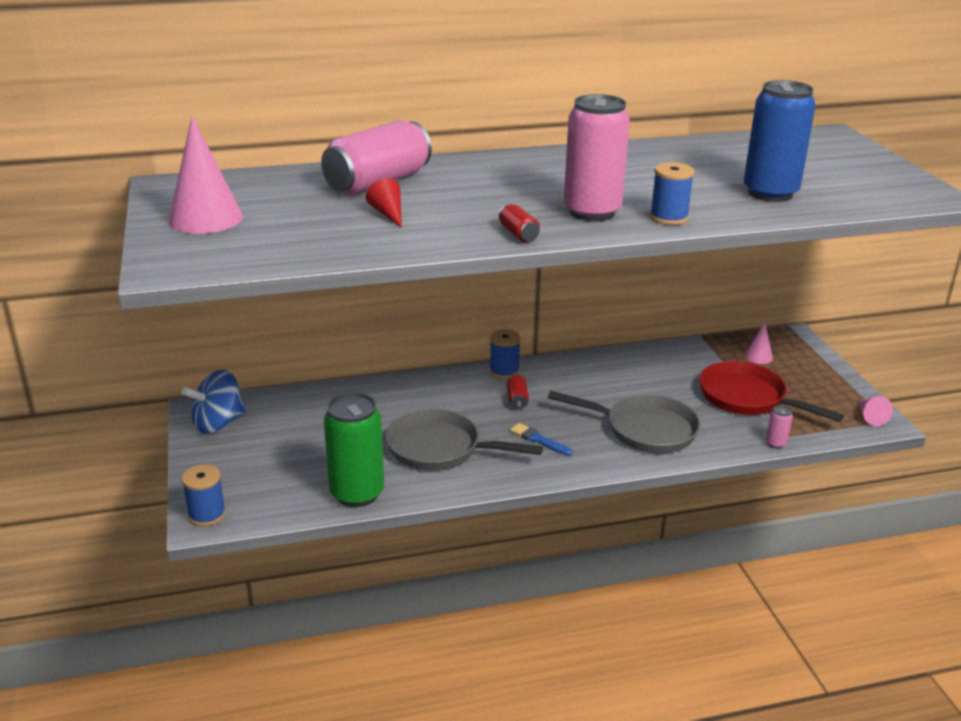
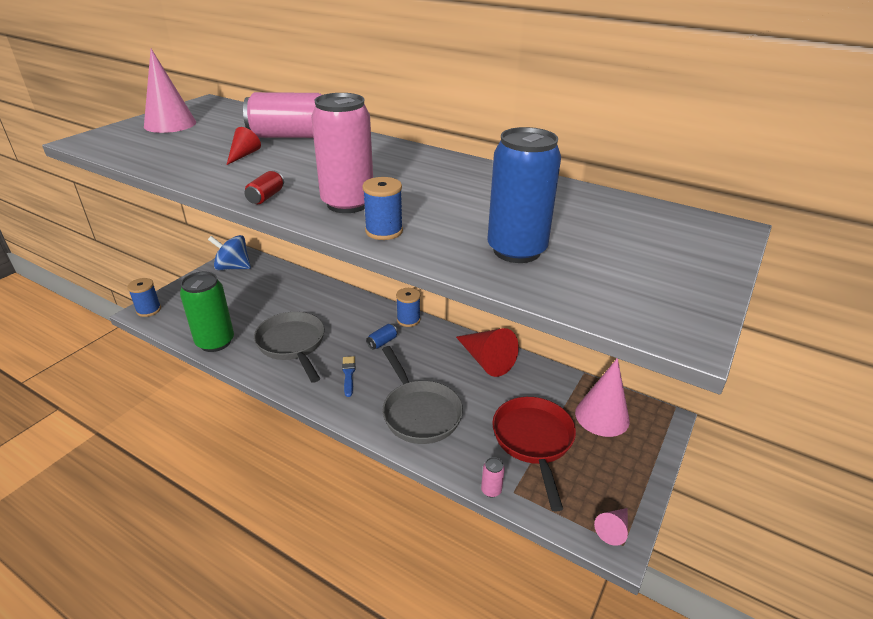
camera: 45 degrees right, 5 degrees up
(517, 400) = (382, 342): red can -> blue can
(622, 366) = (486, 360): none -> red cone
(758, 356) = (602, 416): pink cone -> pink cone, size x1.95

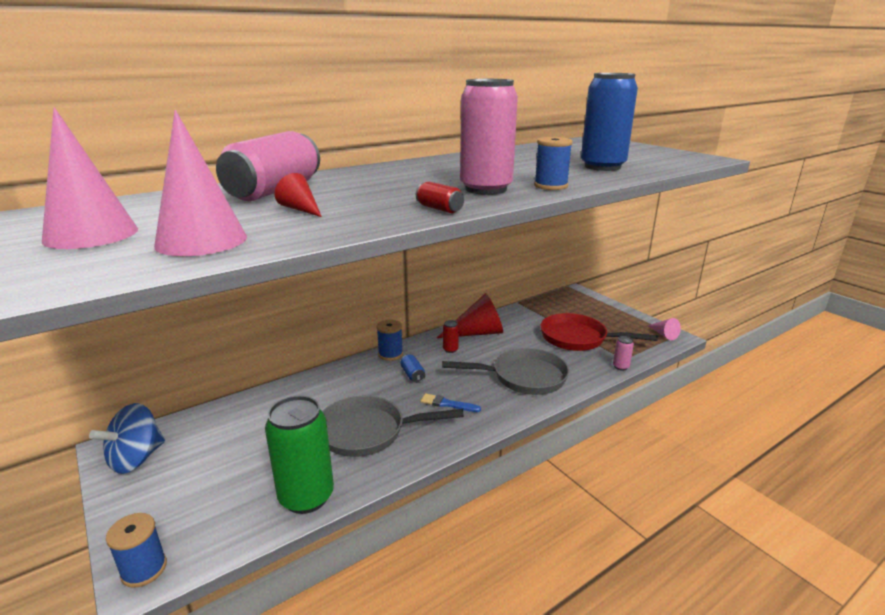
camera: 65 degrees left, 10 degrees down
(440, 351) = (450, 349): none -> red can
(602, 416) = (564, 309): pink cone -> pink cone (201, 241)

